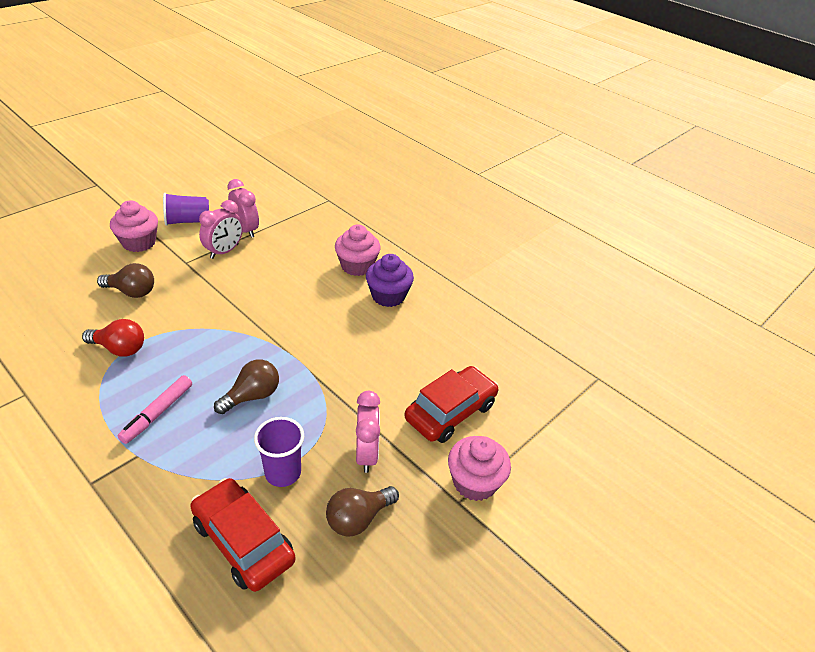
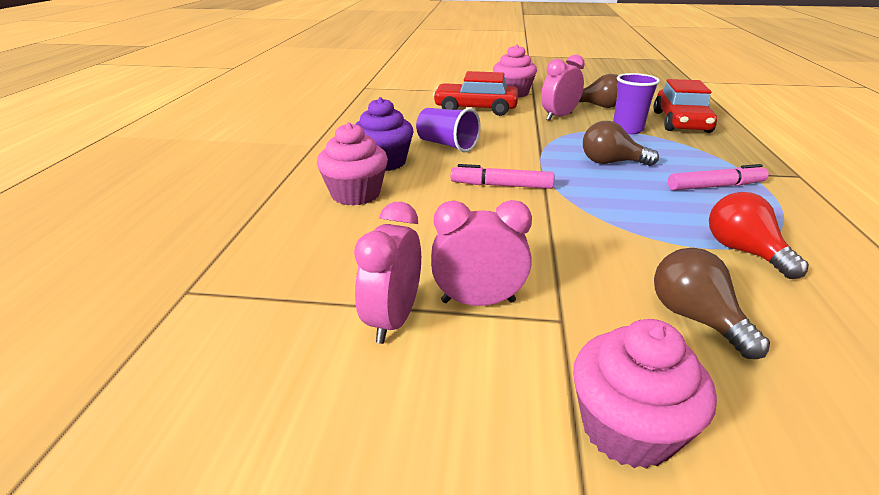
camera: 125 degrees left, 10 degrees down
(187, 221) = (467, 420): purple cup -> purple cup (447, 145)
(295, 320) = (501, 185): none -> pink marker

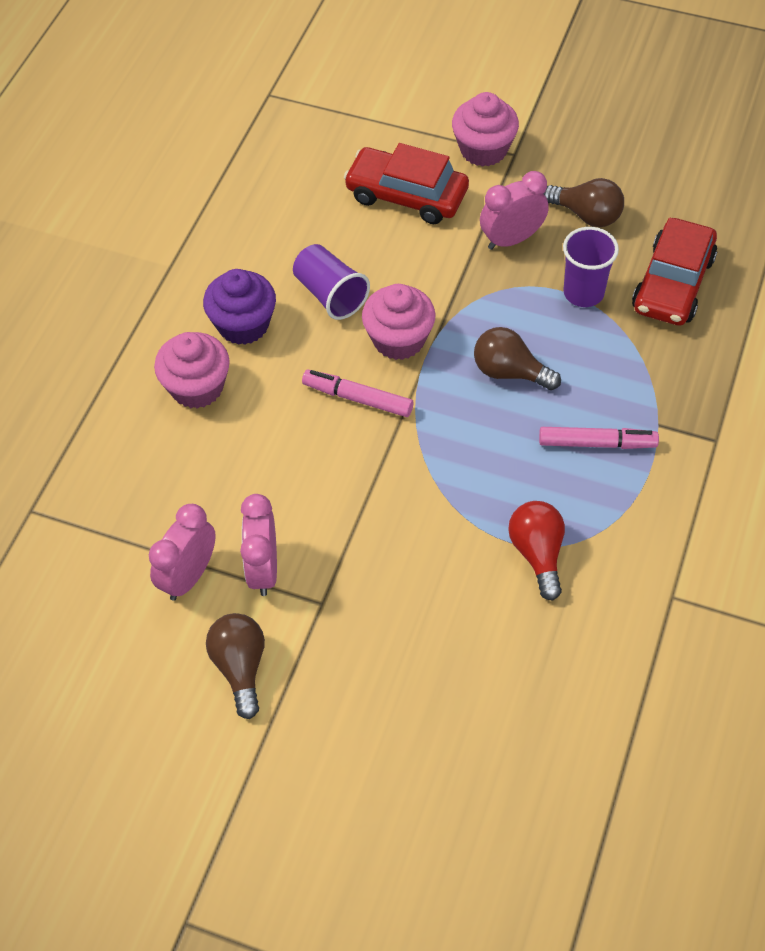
camera: 15 degrees right, 25 degrees up
(478, 301) = (263, 569): pink clock -> pink clock turned 105 degrees counterclockwise
(627, 429) = (315, 704): pink cupcake -> pink cupcake (399, 339)
(695, 318) = (430, 623): brown light bulb -> brown light bulb (240, 667)

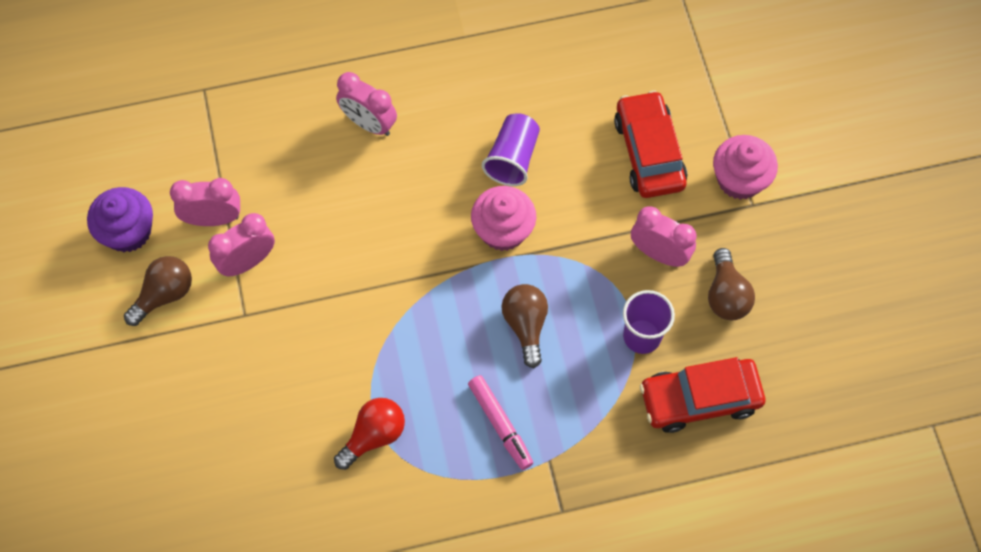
camera: 55 degrees right, 10 degrees up
(197, 387) = (369, 124): pink cupcake -> pink clock
(243, 325) = (444, 118): purple cupcake -> purple cupcake (128, 231)
(358, 398) = (430, 234): pink marker -> none

